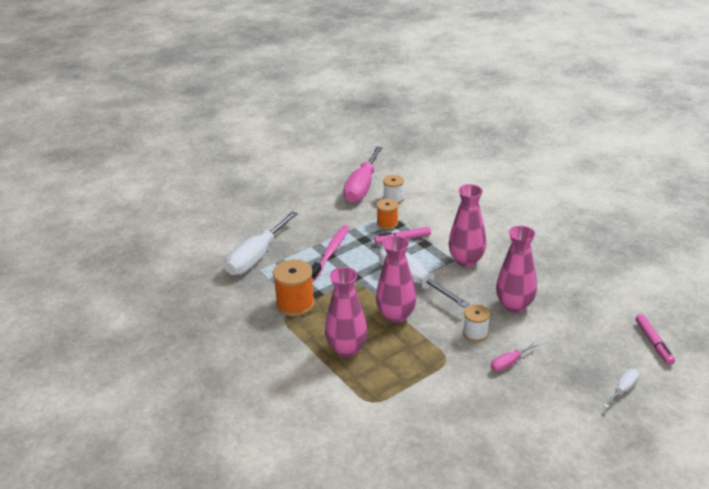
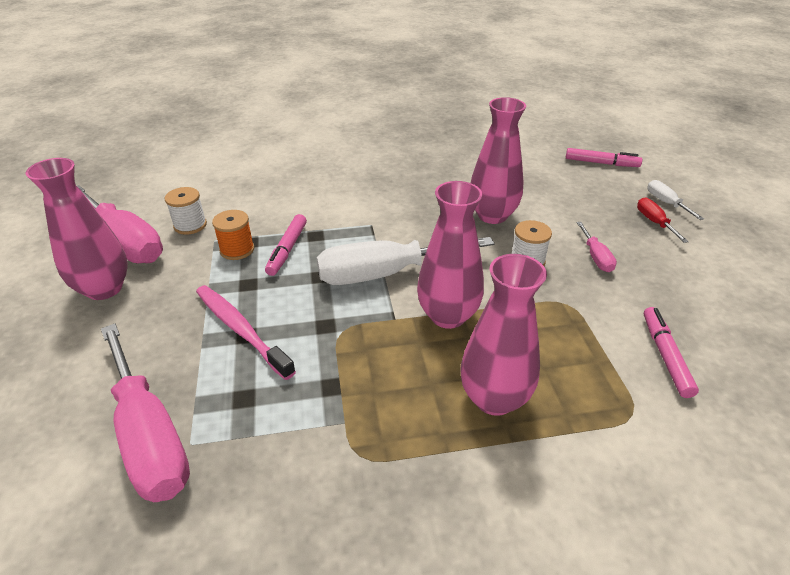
camera: 65 degrees left, 5 degrees up
(256, 257) = (149, 436): white screwdriver -> pink screwdriver
(295, 304) = (335, 425): orange spool -> none
(430, 409) = (665, 356): none -> pink marker
(466, 260) = (381, 217): pink vase -> pink vase (104, 288)
(585, 386) = (654, 222): none -> red screwdriver

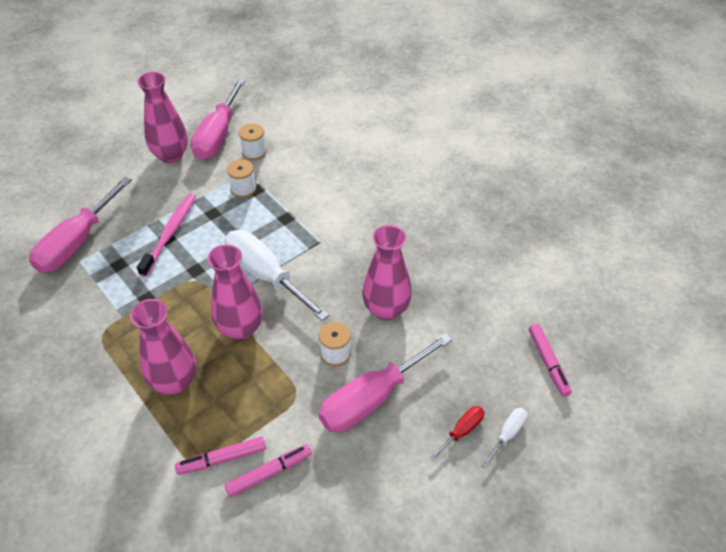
camera: 60 degrees right, 10 degrees up
(237, 250) = (243, 189): orange spool -> white spool
(287, 249) = (259, 212): pink marker -> pink marker (222, 459)
(596, 257) = (372, 398): pink screwdriver -> pink screwdriver, size x2.20

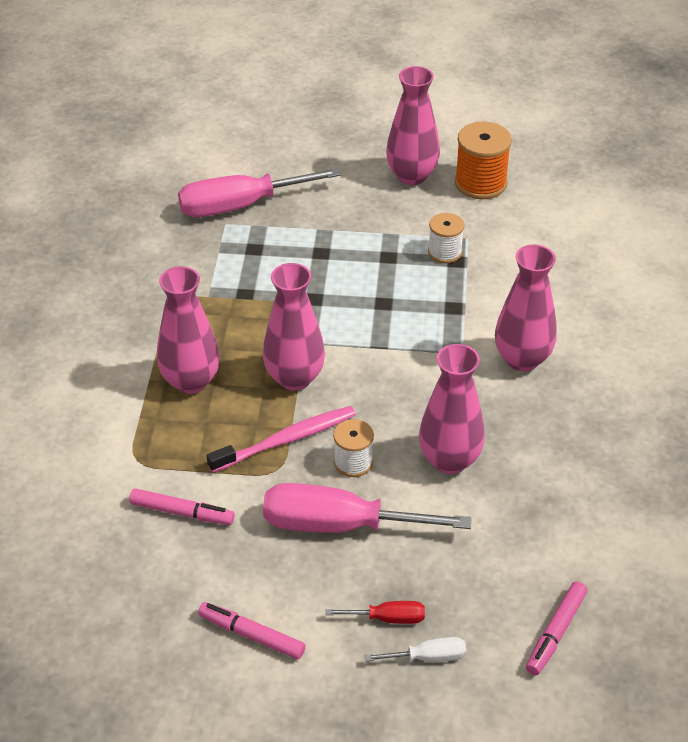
camera: 45 degrees right, 5 degrees down
(170, 233) = (328, 250): pink toothbrush -> pink toothbrush (285, 440)
(218, 135) = (480, 183): pink screwdriver -> orange spool
(222, 459) = (158, 471): pink marker -> pink marker (251, 635)
(254, 152) = (498, 222): white spool -> none
(265, 275) = (371, 347): white screwdriver -> none
(357, 222) = (522, 359): none -> pink vase

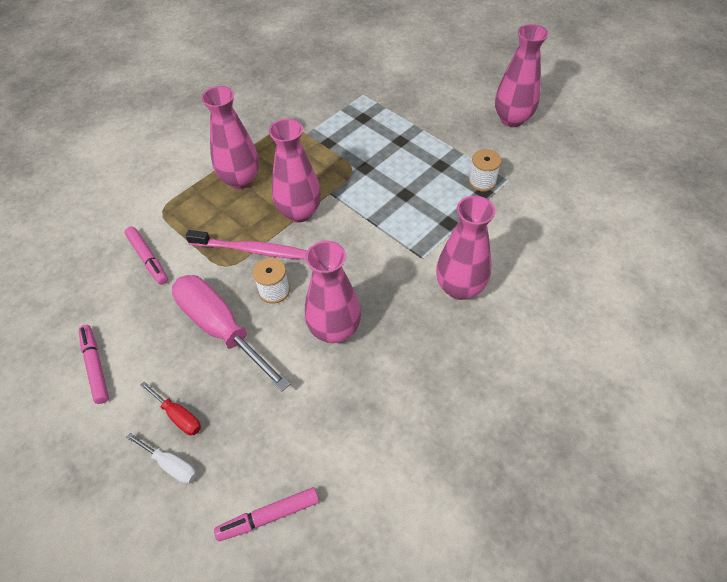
camera: 40 degrees right, 10 degrees up
(240, 206) = (383, 87): pink screwdriver -> none
(480, 183) = (556, 147): orange spool -> none

